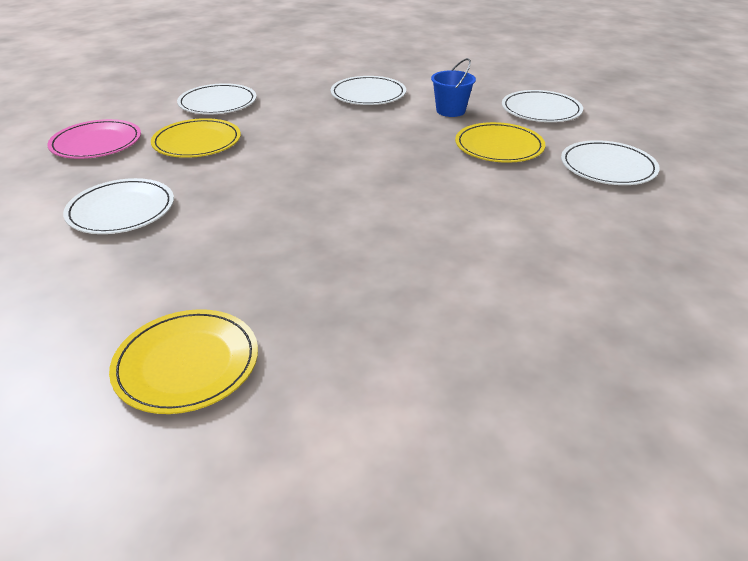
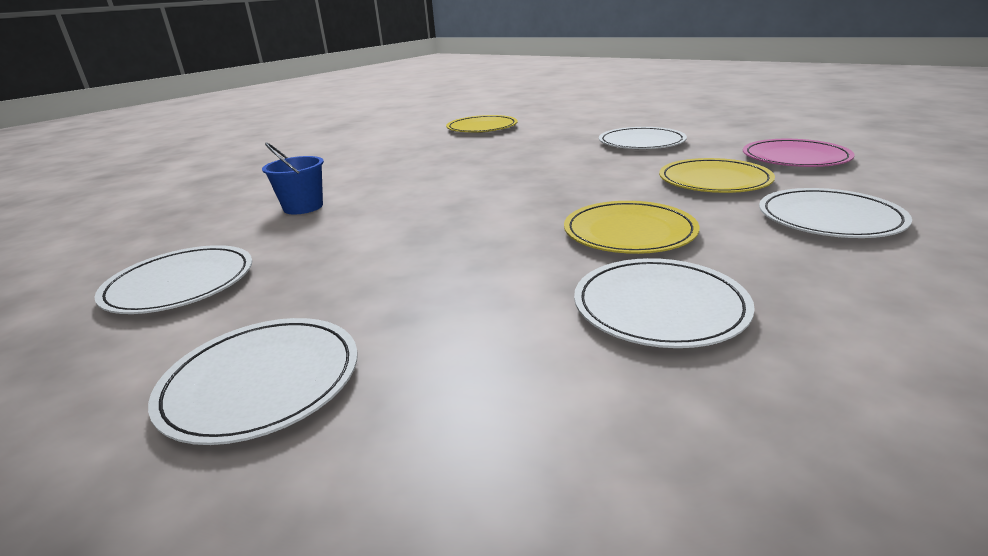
camera: 155 degrees right, 10 degrees down
(450, 111) = (461, 316): blue bucket -> blue bucket (303, 207)
(499, 146) = (347, 271): yellow plate -> yellow plate (629, 232)

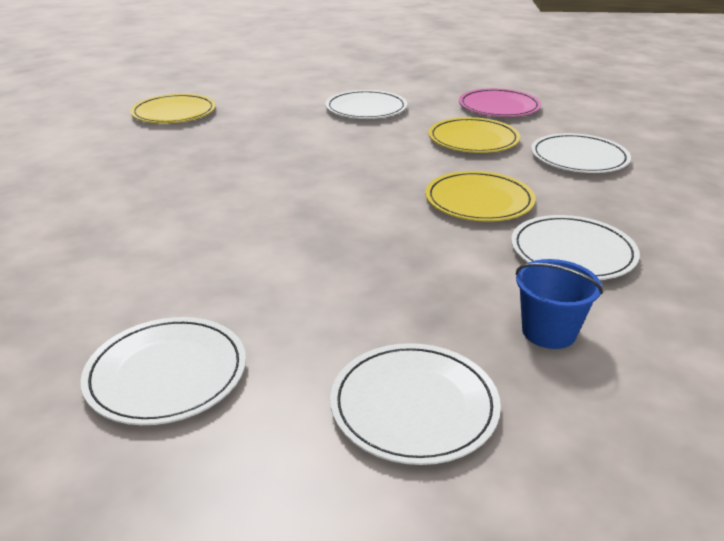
camera: 40 degrees left, 5 degrees up
(303, 207) = (138, 255): blue bucket -> blue bucket (549, 332)

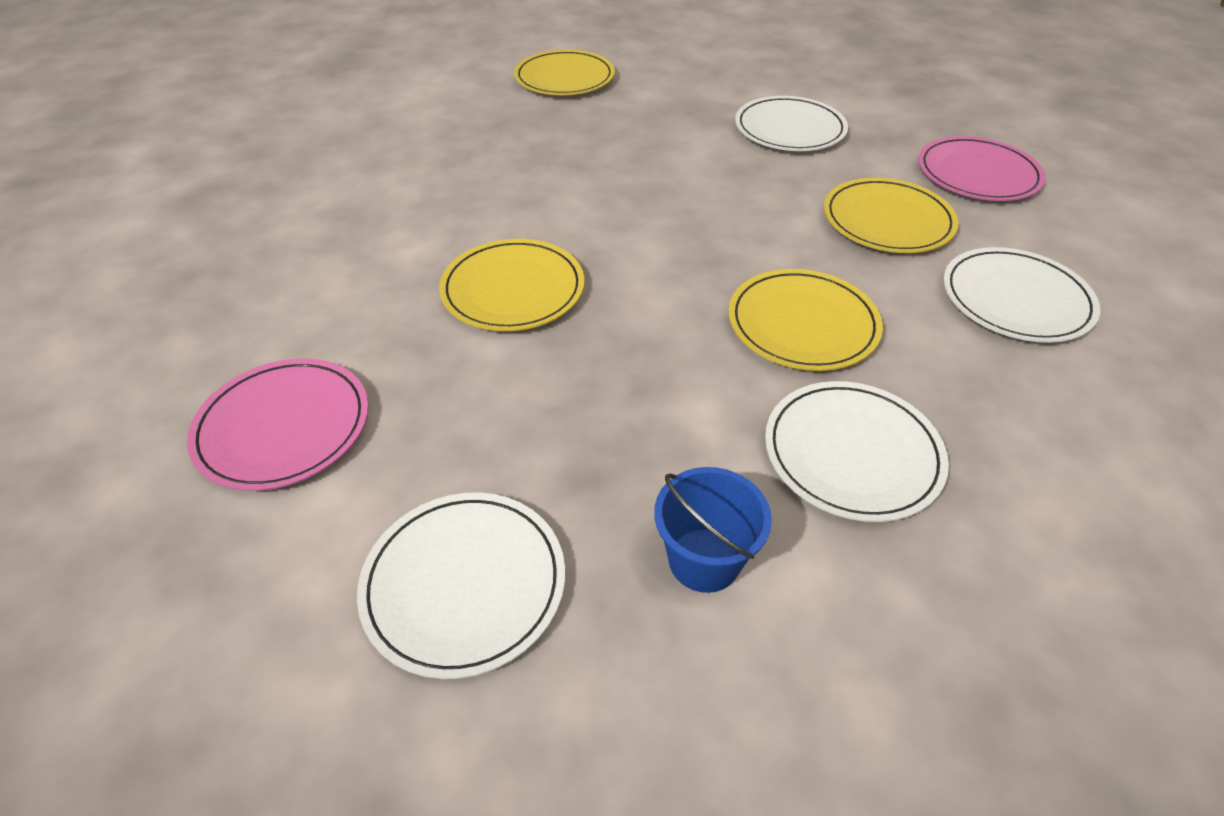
camera: 30 degrees right, 15 degrees up
(166, 374) = (283, 427): white plate -> pink plate
(267, 237) = (513, 289): none -> yellow plate

